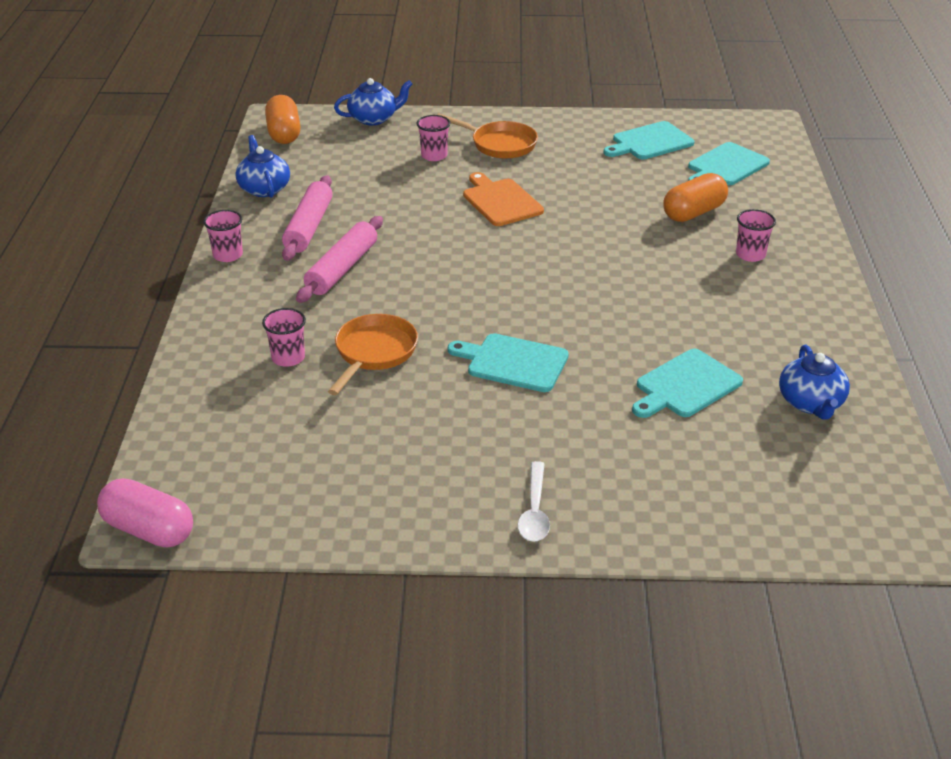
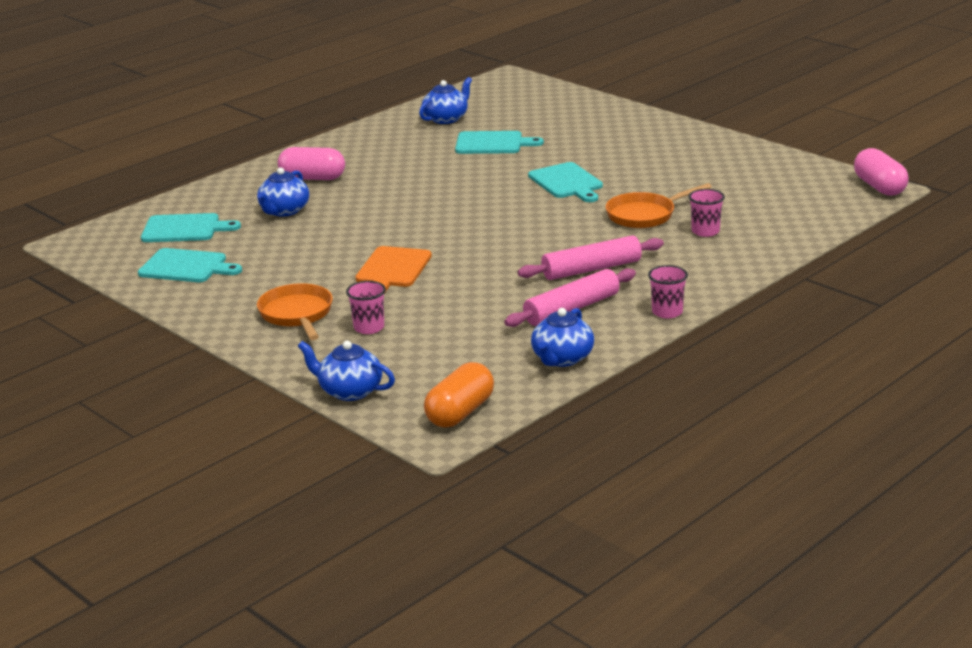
camera: 135 degrees left, 10 degrees down
(534, 511) = (660, 132): white spoon -> none
(693, 213) = (284, 211): orange capsule -> blue teapot
(750, 255) = (312, 178): pink cup -> pink capsule

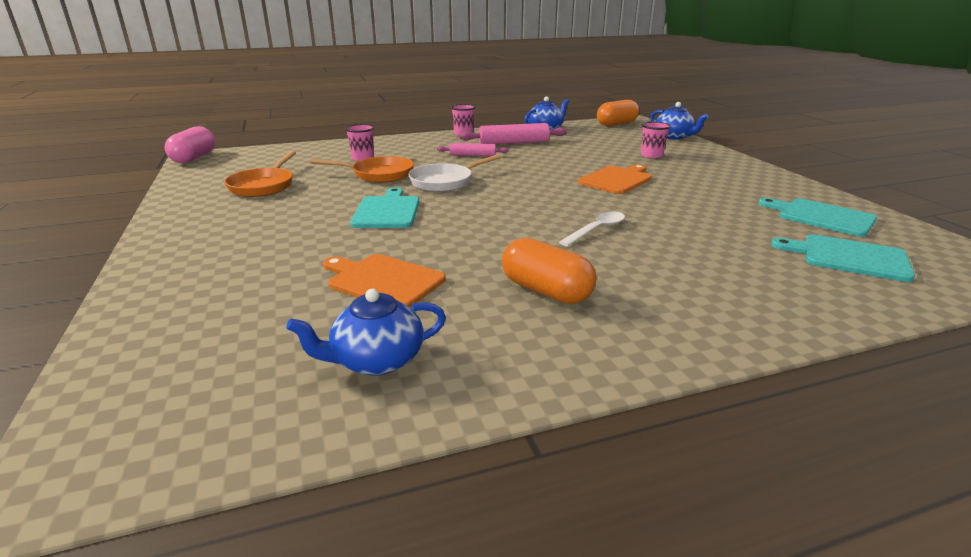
camera: 155 degrees left, 0 degrees up
(284, 211) = (716, 251): blue teapot -> none
(297, 315) = (704, 169): orange pan -> orange pan (264, 186)
(312, 178) = (671, 290): pink capsule -> none
(381, 207) = (596, 230): none -> white spoon
(389, 161) = (546, 291): none -> orange capsule
(492, 143) = (383, 281): turquoise cutting board -> orange cutting board
(565, 223) = (445, 182): none -> white pan
(591, 269) = (472, 155): pink rolling pin -> pink rolling pin, size x0.61

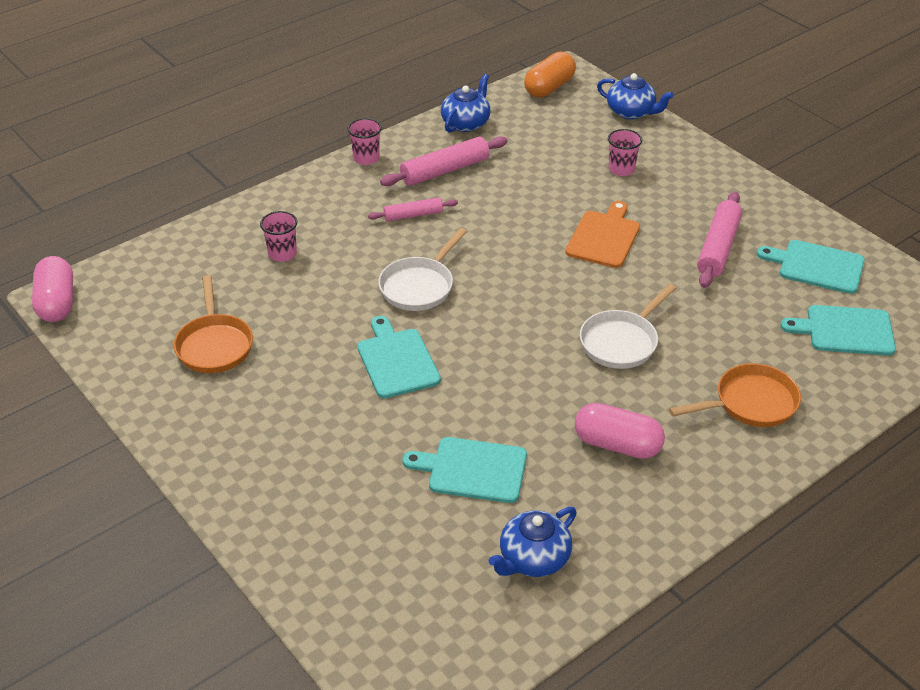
camera: 20 degrees left, 15 degrees up
(378, 174) = (331, 288): orange pan -> orange pan (750, 403)
(383, 281) = (472, 470): orange cutting board -> turquoise cutting board
(546, 291) = (617, 444): orange capsule -> pink capsule
(596, 230) = (621, 341): white spoon -> white pan
(720, 196) = (718, 247): none -> pink rolling pin

